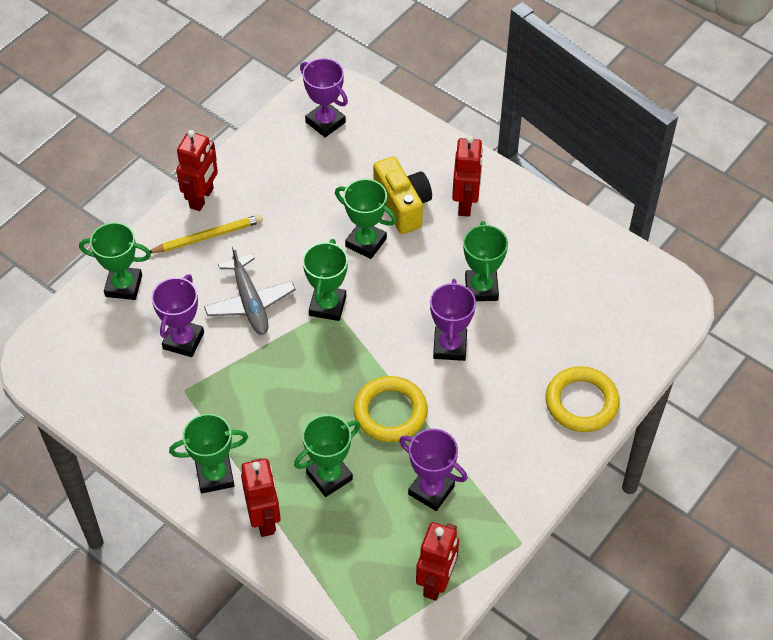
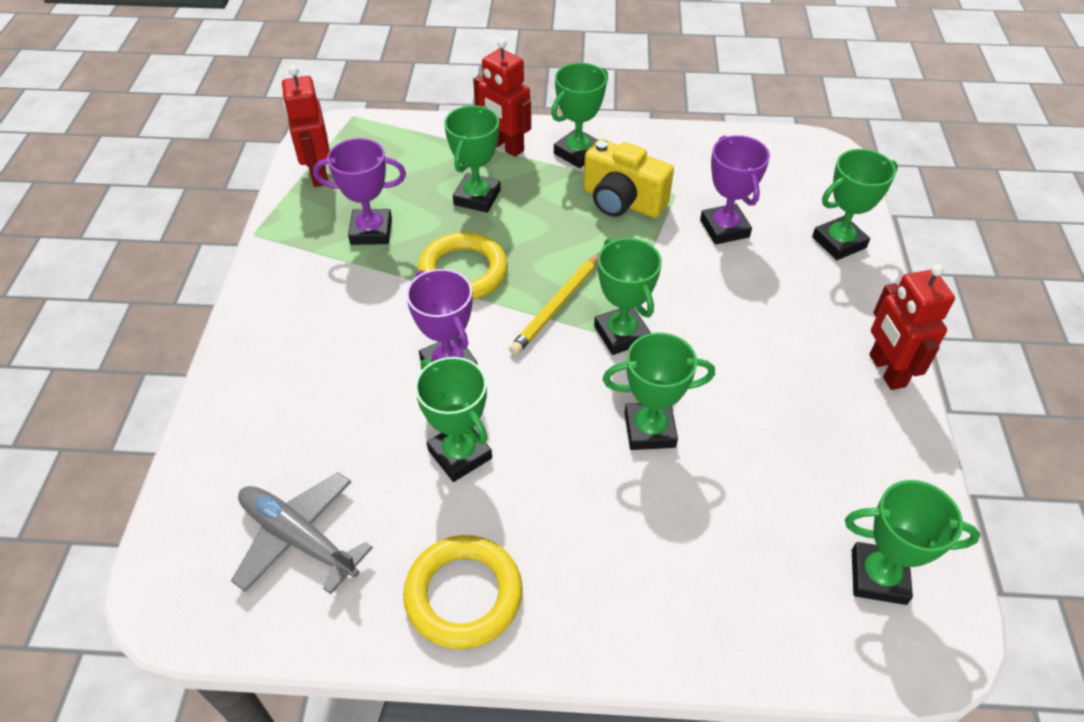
camera: 145 degrees right, 5 degrees down
(208, 237) = (825, 333): yellow pencil -> yellow pencil (557, 306)
(250, 302) = (704, 294): grey plane -> grey plane (298, 538)
(325, 122) = (878, 576): purple trophy -> green trophy
(402, 205) = (651, 509): yellow camera -> yellow camera (622, 201)
(465, 203) = (570, 567): red robot -> none
(581, 402) = (252, 387): yellow ring -> yellow ring (463, 595)

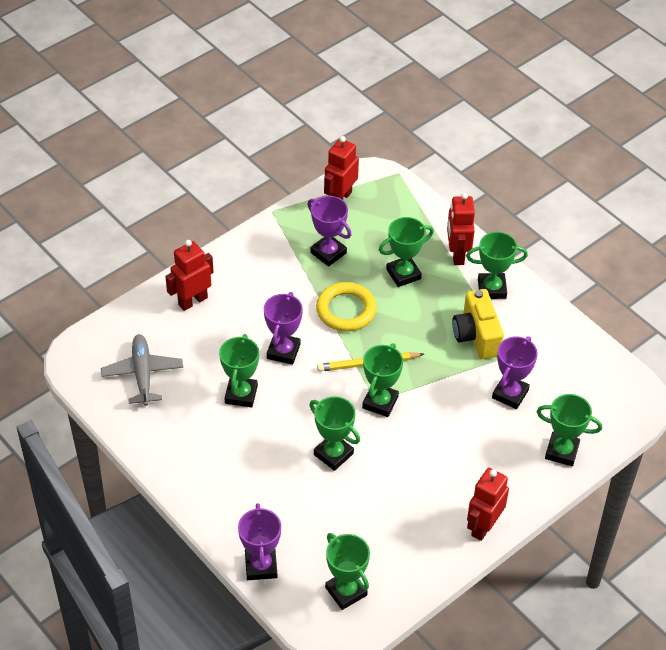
camera: 45 degrees right, 0 degrees up
(265, 395) = (192, 301): none -> red robot
(463, 595) = (177, 449): yellow ring -> none
(755, 647) = (261, 566): none -> purple trophy

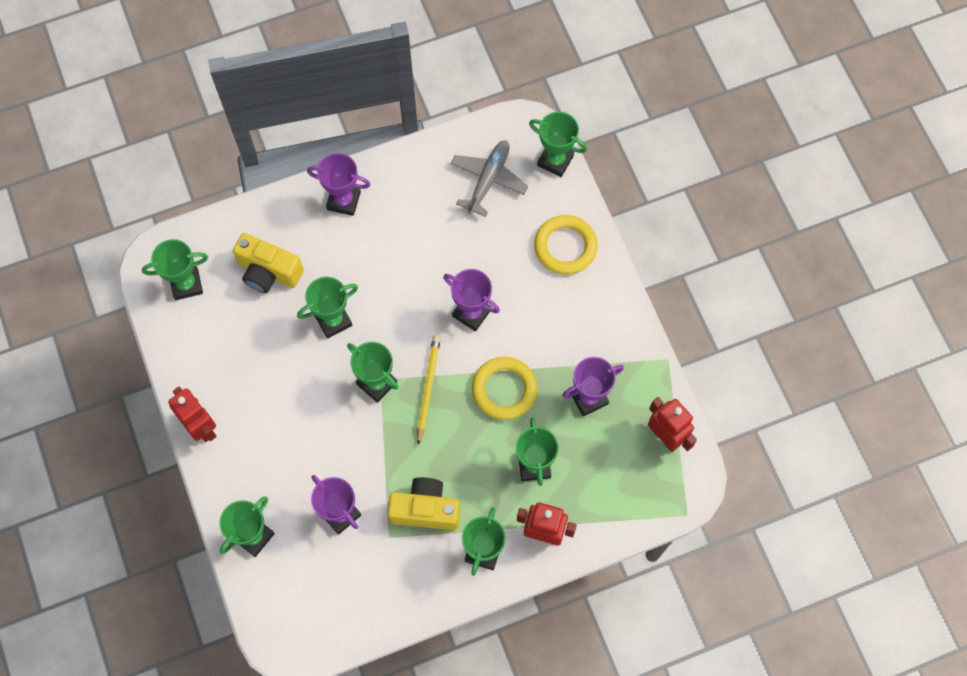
camera: 110 degrees right, 20 degrees up
(142, 374) = (488, 179): grey plane -> grey plane turned 75 degrees counterclockwise
(192, 301) = (565, 247): red robot -> yellow ring
(241, 394) = (433, 259): green trophy -> green trophy (555, 160)
(261, 566) = (240, 223): purple trophy -> purple trophy (343, 200)
(305, 523) = (268, 272): none -> yellow camera

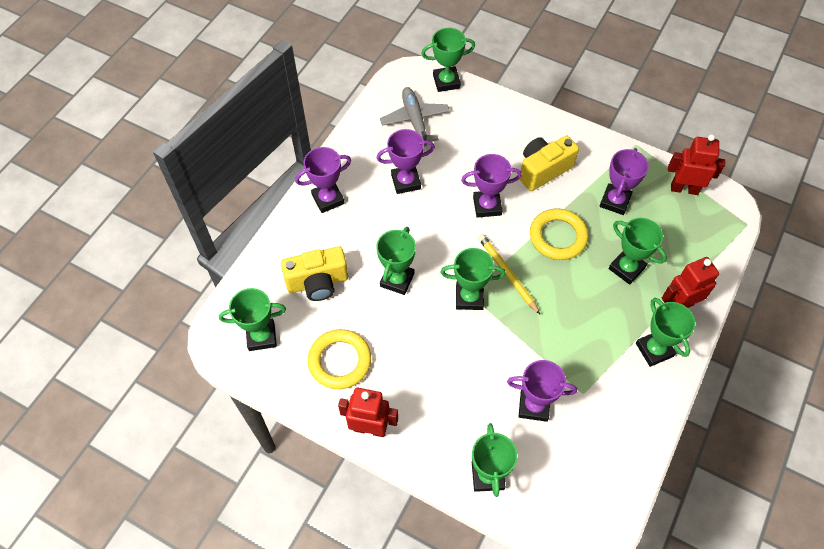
camera: 40 degrees left, 10 degrees down
(186, 284) = (261, 336): green trophy -> green trophy turned 45 degrees clockwise
(424, 235) = (406, 181): none -> purple trophy
(425, 509) = (588, 354): yellow camera -> yellow camera (543, 170)
(565, 247) = (505, 125): yellow ring -> yellow ring (340, 361)

